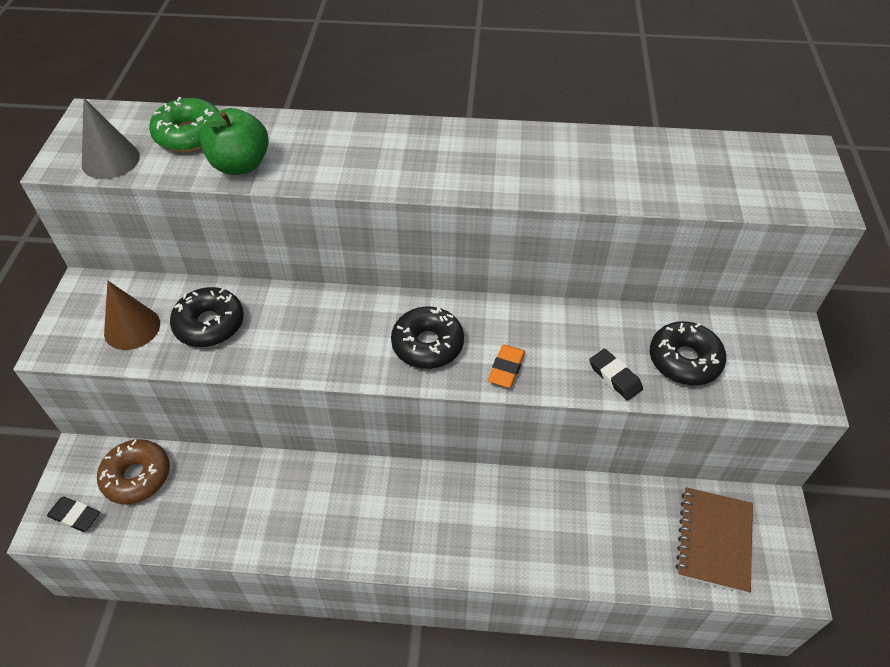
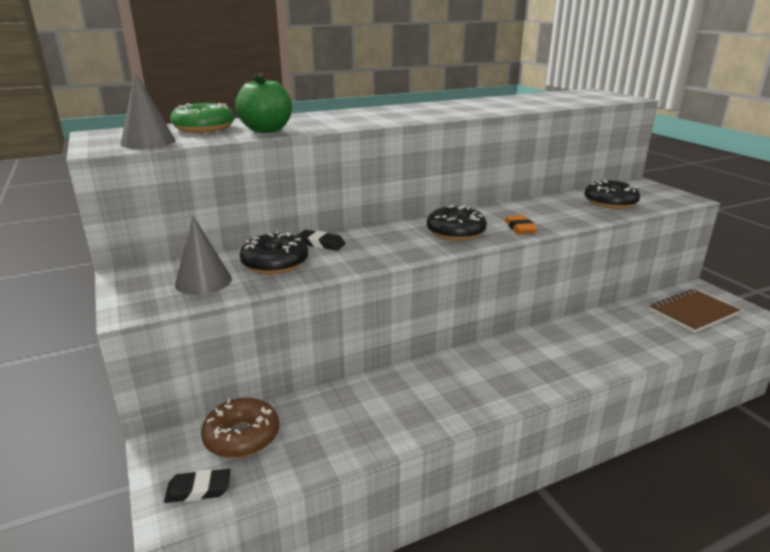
camera: 30 degrees left, 25 degrees down
(132, 328) = (203, 281): brown cone -> grey cone
(615, 377) = (585, 216): black eraser -> black eraser (321, 244)
(713, 540) = (692, 312): brown notebook -> brown notebook turned 75 degrees clockwise

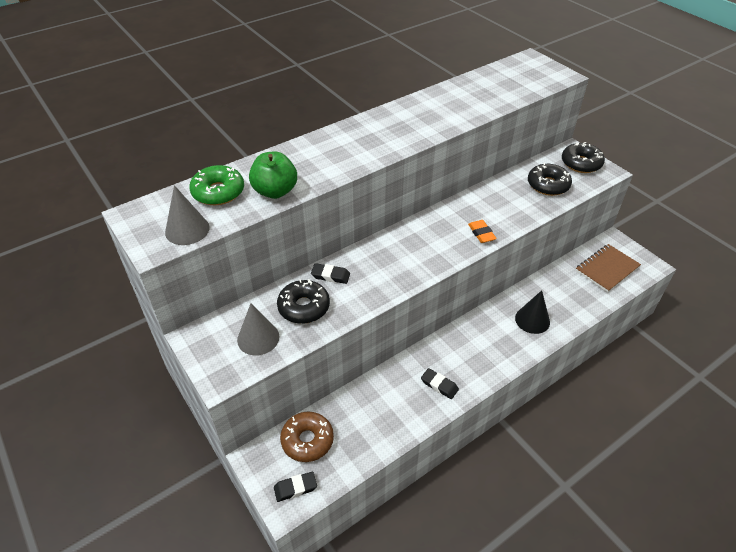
camera: 10 degrees left, 20 degrees up
(445, 399) = (439, 385): none -> black eraser
(455, 232) = (432, 245): black donut -> black donut (581, 163)
(587, 349) = (532, 320): none -> black cone

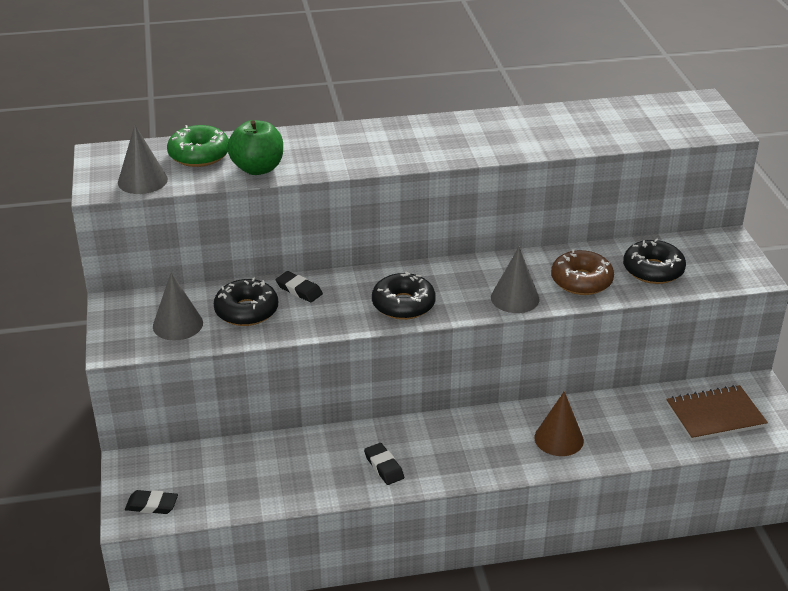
camera: 25 degrees right, 10 degrees down
(307, 440) = (195, 467): brown donut -> brown donut (581, 281)
(481, 233) = (515, 298): orange eraser -> grey cone
(532, 320) = (559, 439): black cone -> brown cone
(581, 163) = (724, 258): black donut -> black donut (403, 305)

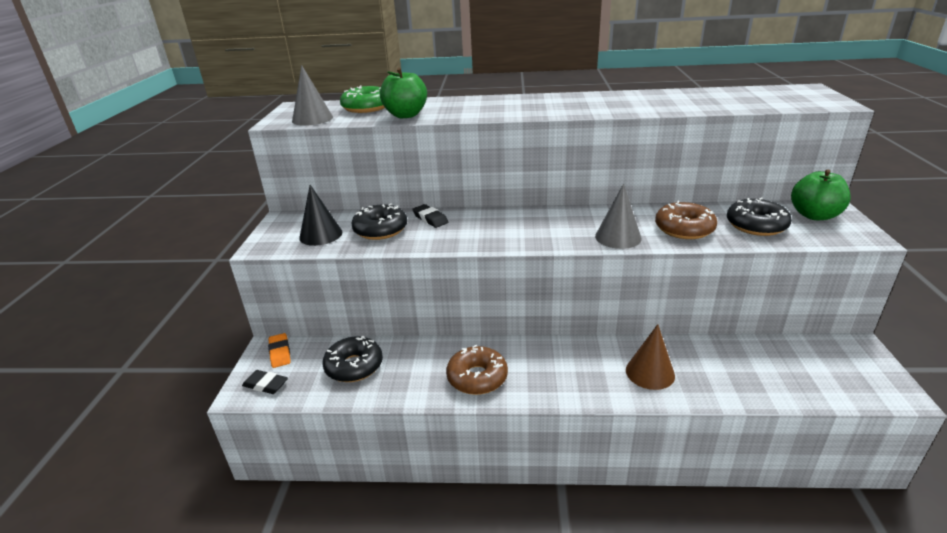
camera: 15 degrees right, 5 degrees down
(147, 467) = (280, 353): none -> orange eraser
(178, 324) = (321, 235): grey cone -> black cone
(384, 467) = (477, 377): black eraser -> brown donut
(403, 305) = (514, 235): black donut -> black donut (354, 366)
(710, 251) = (814, 215): none -> green apple
(715, 415) = (815, 369): brown notebook -> none

